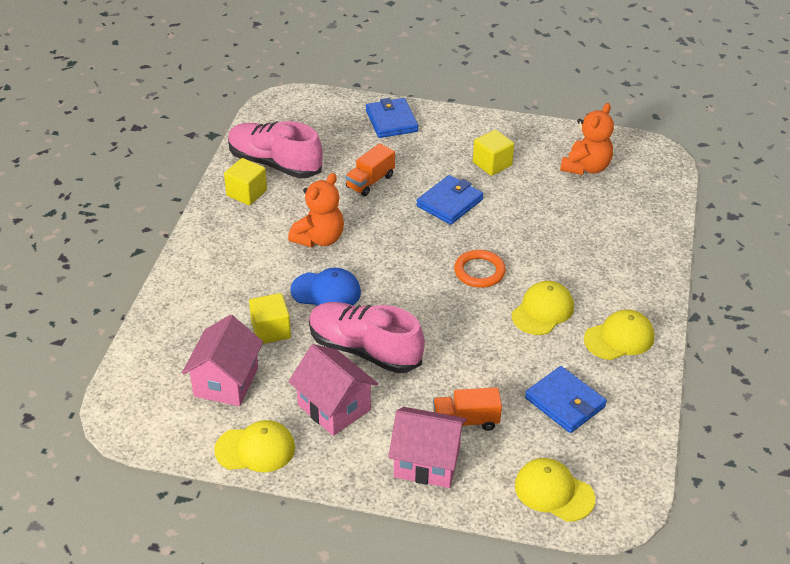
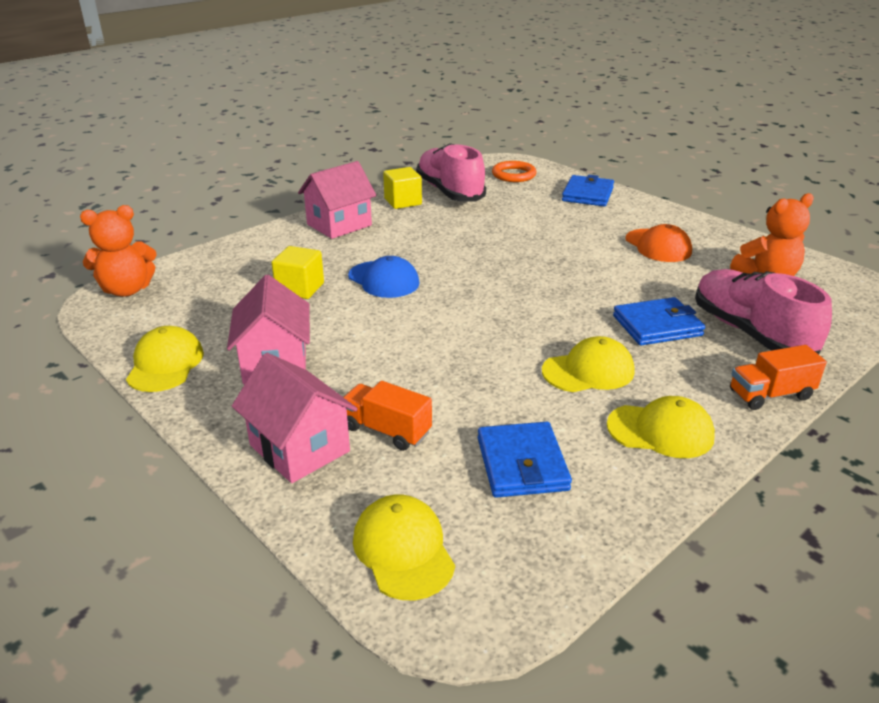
camera: 35 degrees right, 10 degrees down
(226, 382) = (214, 308): pink house -> pink house (339, 225)
(255, 449) = (165, 364): yellow cap -> yellow cap turned 120 degrees counterclockwise
(319, 238) = (425, 245): orange teddy bear -> orange teddy bear (127, 290)
(365, 350) = (362, 332): pink shoe -> pink shoe (750, 333)
(370, 181) = (519, 224): orange truck -> orange truck (770, 395)
(449, 203) = (580, 259): blue wallet -> blue wallet (657, 325)
(479, 271) = (552, 316): orange ring -> orange ring (514, 175)
(492, 164) = (658, 246): yellow cube -> orange cap

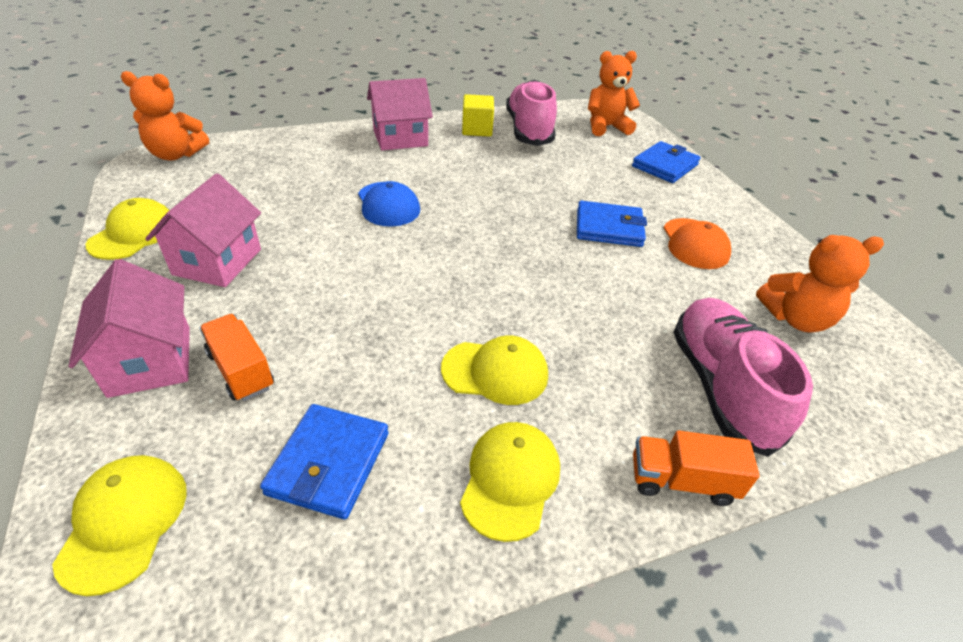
camera: 20 degrees right, 10 degrees up
(300, 288) = (309, 192): yellow cube -> none
(514, 175) = (606, 127): orange ring -> orange teddy bear
(657, 325) = (616, 340): blue wallet -> blue wallet (609, 228)
(660, 431) = (510, 480): yellow cap -> yellow cap turned 105 degrees counterclockwise

